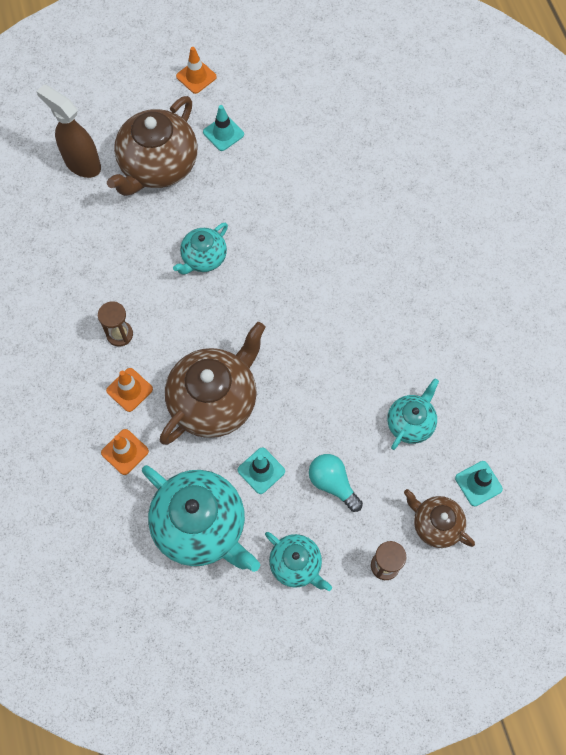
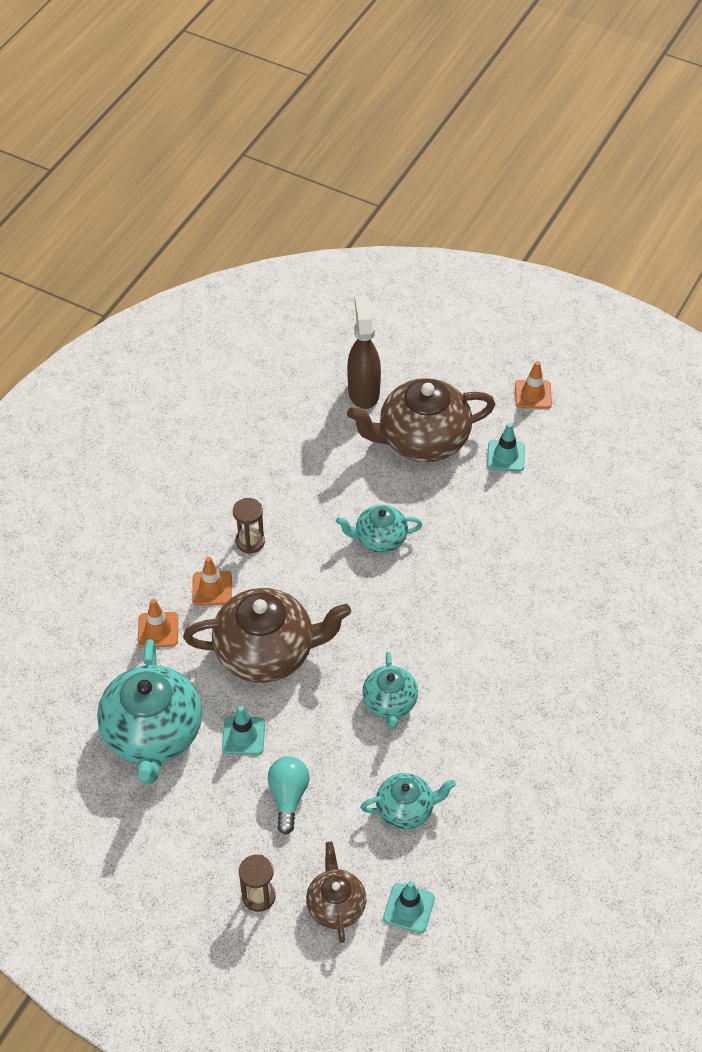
camera: 45 degrees right, 15 degrees down
(296, 564) = (191, 829): turquoise teapot -> turquoise teapot (390, 703)

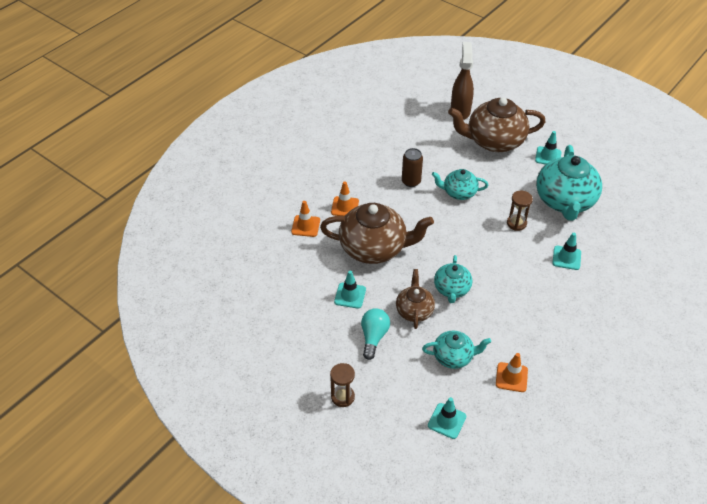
camera: 10 degrees right, 5 degrees down
(153, 734) = (290, 286): turquoise teapot -> turquoise teapot (565, 201)
(250, 541) = (374, 184): brown hourglass -> brown hourglass (516, 223)
(305, 529) = (411, 181): none -> brown can
(336, 905) = (395, 411): brown teapot -> brown teapot (414, 310)
(533, 394) = (569, 125): orange traffic cone -> orange traffic cone (511, 377)
(549, 626) = (566, 258): none -> turquoise traffic cone

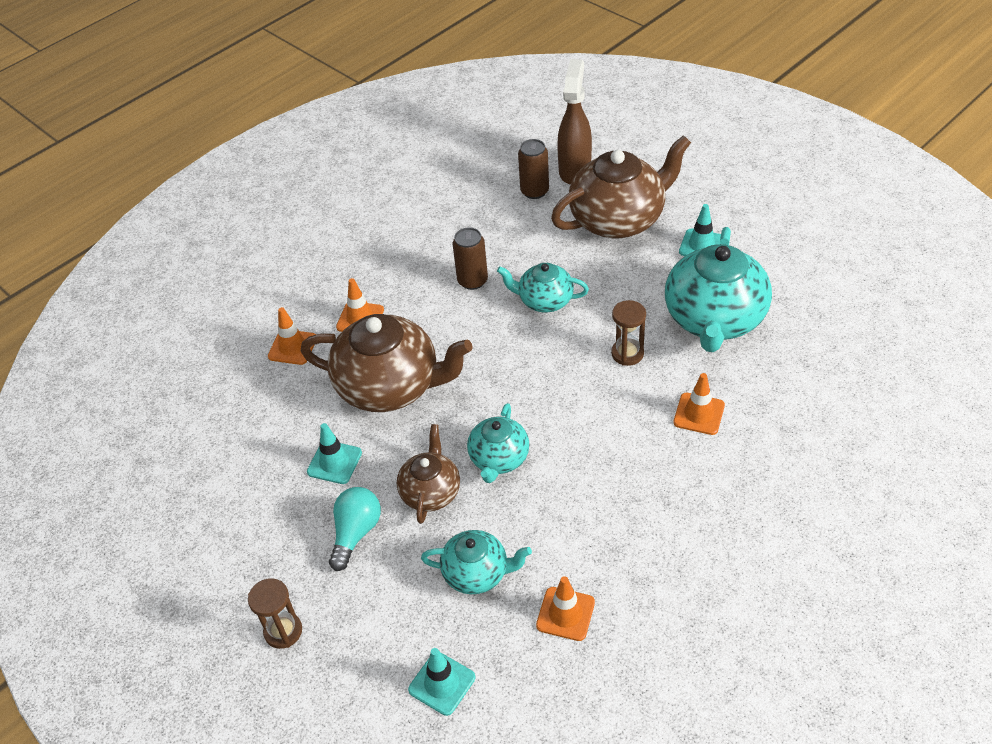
camera: 10 degrees right, 0 degrees up
(437, 124) = (534, 191): none -> brown can
(494, 141) = (618, 219): brown teapot -> brown teapot turned 150 degrees clockwise
(566, 258) = (699, 414): turquoise traffic cone -> orange traffic cone

